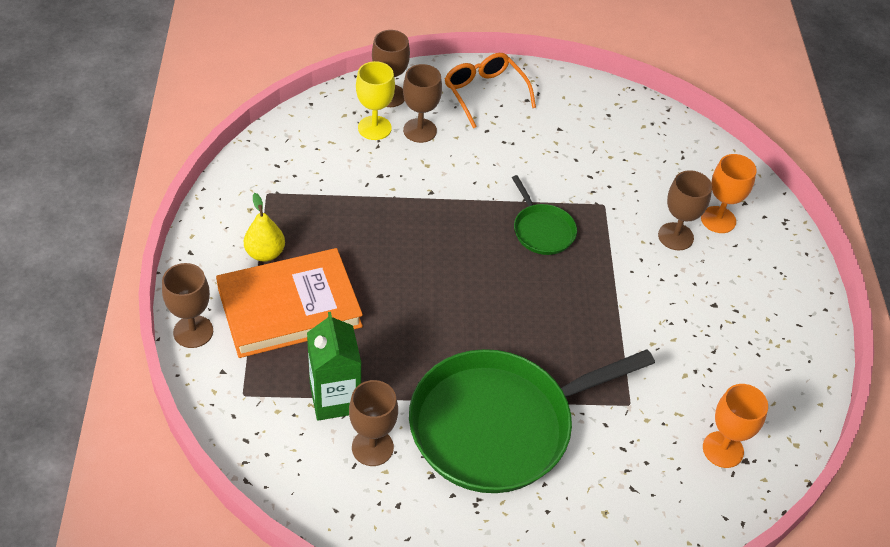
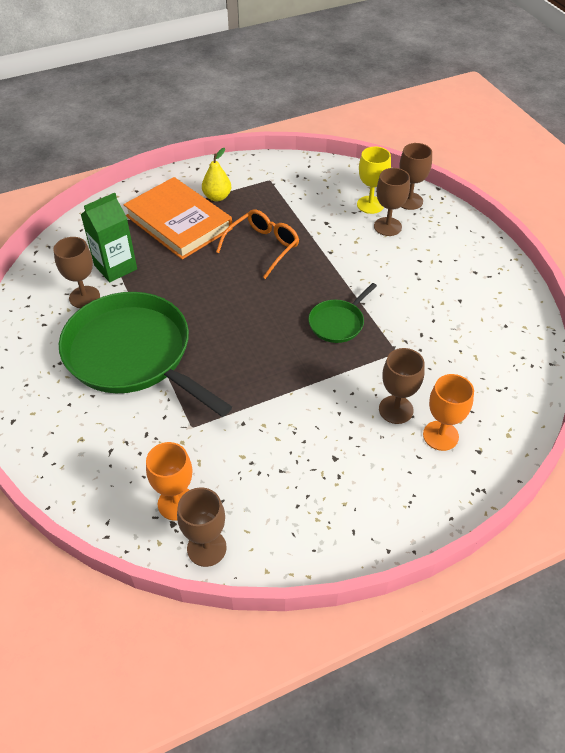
camera: 70 degrees right, 0 degrees up
(193, 331) = (136, 191): brown goblet -> brown goblet (206, 548)
(484, 93) = (459, 246): orange glasses -> orange glasses (263, 247)

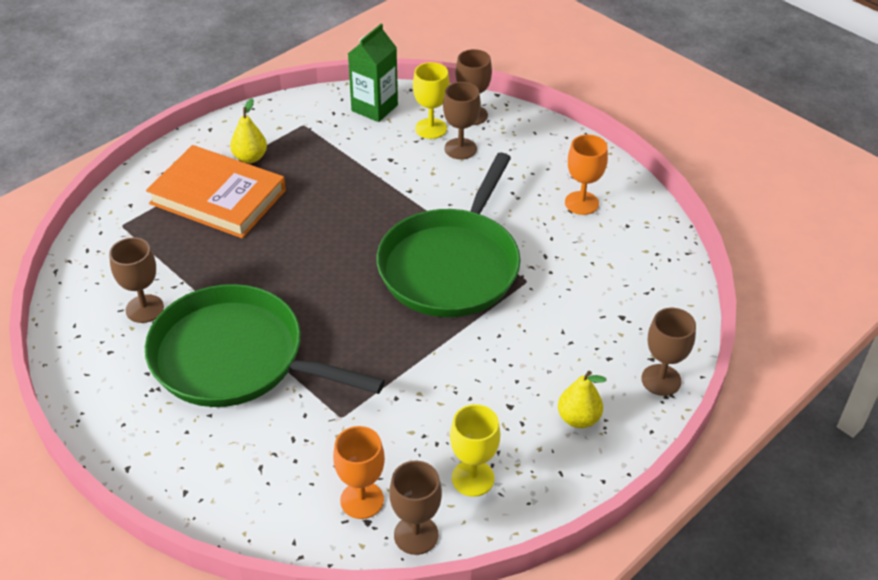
camera: 20 degrees left, 5 degrees down
(115, 267) = (166, 266): green carton -> green carton (374, 108)
(263, 247) = (330, 202): orange glasses -> none
(275, 512) = (473, 478): none -> yellow goblet
(338, 322) = (451, 265): green pan -> green pan, size x2.23
(390, 487) = (578, 418): none -> yellow pear
(396, 409) = (551, 340): brown goblet -> brown goblet (661, 380)
(440, 435) = (608, 354): orange goblet -> orange goblet (581, 203)

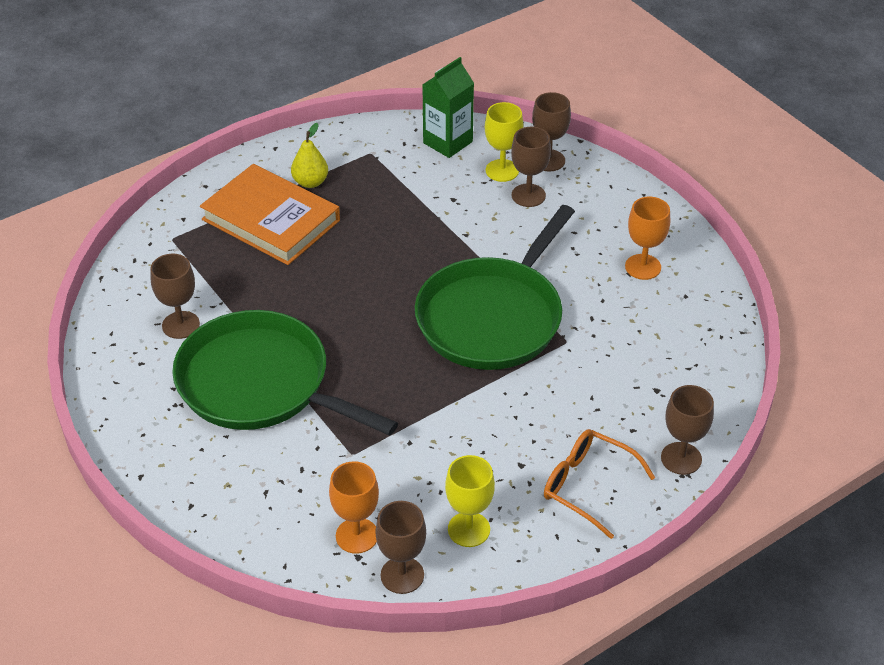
camera: 10 degrees right, 0 degrees up
(578, 418) = (587, 486): yellow pear -> orange glasses

